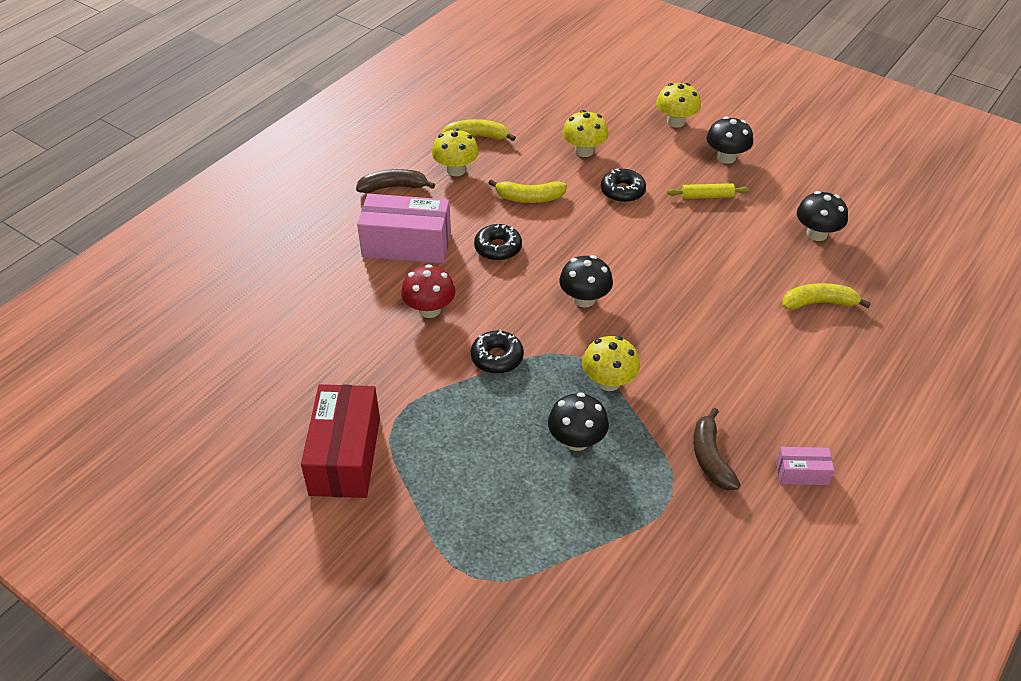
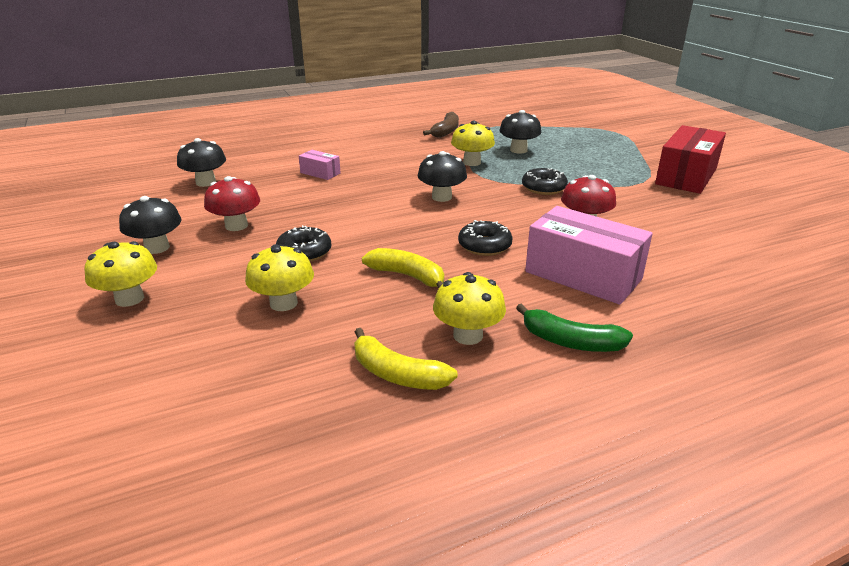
camera: 150 degrees left, 15 degrees down
(393, 187) = (570, 341): brown banana -> green banana
(707, 196) = (236, 226): yellow rolling pin -> red mushroom
(802, 473) = (405, 120): pink box -> pink box (320, 173)
(819, 303) = (280, 157): yellow banana -> none

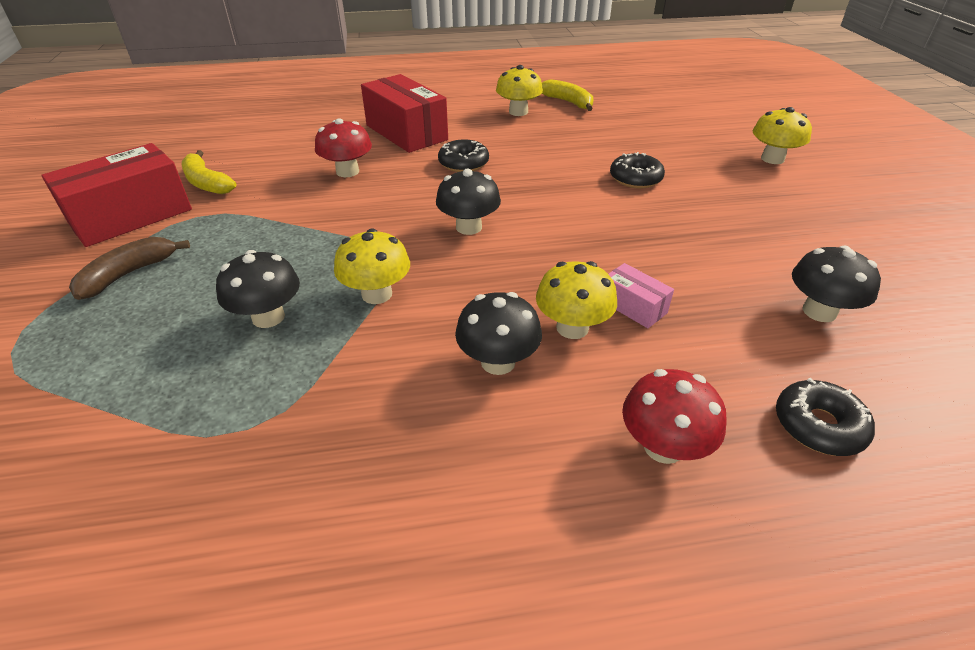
camera: 165 degrees left, 10 degrees up
(157, 248) = (792, 202): black mushroom -> black mushroom (498, 362)
(236, 226) = (721, 219): red mushroom -> red mushroom (663, 446)
(283, 303) = (644, 142): yellow mushroom -> yellow mushroom (572, 328)
(408, 276) = (544, 148): yellow banana -> yellow banana (207, 183)
(446, 131) = (342, 427): brown banana -> brown banana (129, 274)
(543, 188) = (330, 223): black donut -> black donut (818, 426)
(570, 341) = (458, 103): green banana -> none
(583, 275) = (406, 132): pink box -> red box

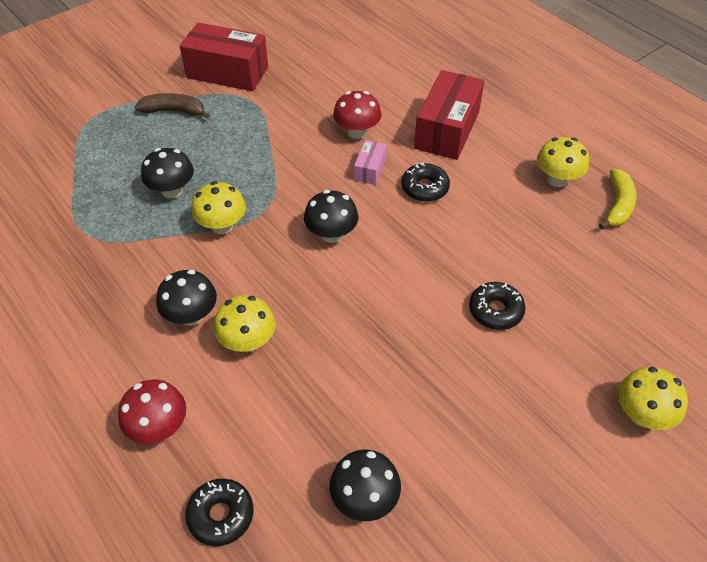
camera: 60 degrees right, 10 degrees up
(207, 183) = (287, 77): yellow banana -> none
(633, 306) = (293, 369): pink box -> pink box (370, 169)

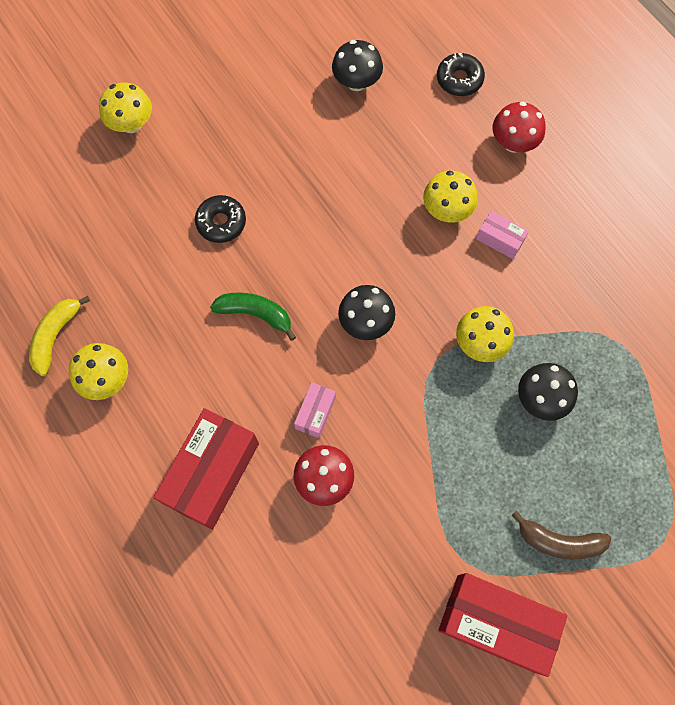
camera: 175 degrees left, 20 degrees up
(191, 315) = (499, 240): black mushroom -> pink box
(424, 188) = (257, 379): black donut -> none
(438, 234) = (255, 314): none -> green banana

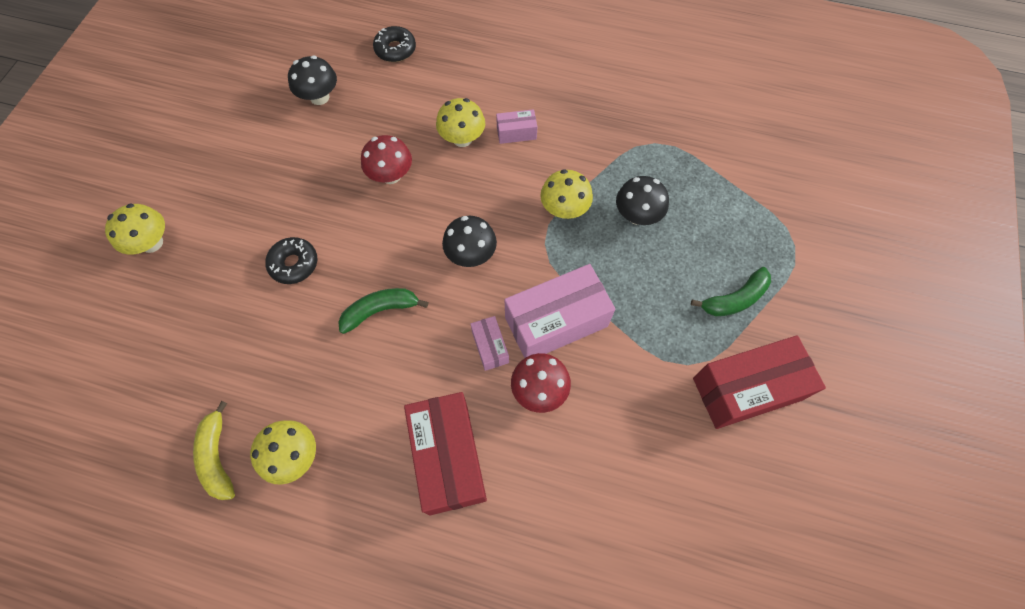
camera: 40 degrees left, 5 degrees down
(386, 435) = (556, 321): none -> pink box
(513, 143) = (470, 66): red mushroom -> red mushroom (391, 175)
(559, 541) = (734, 299): brown banana -> green banana

